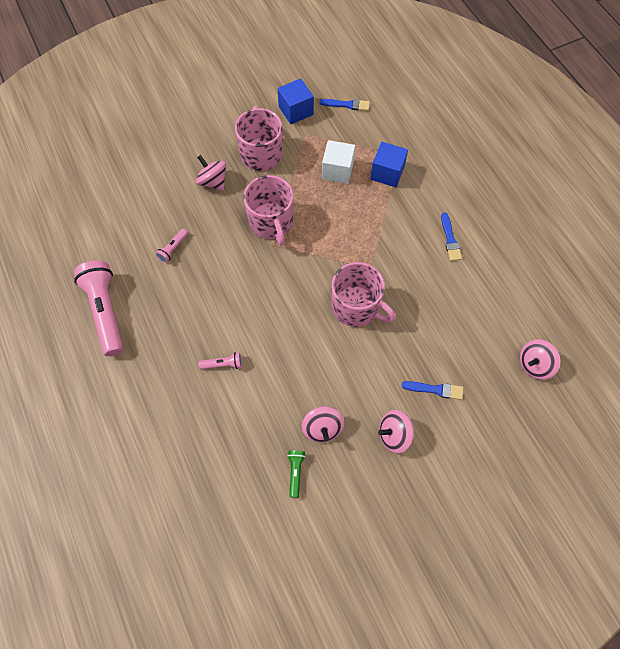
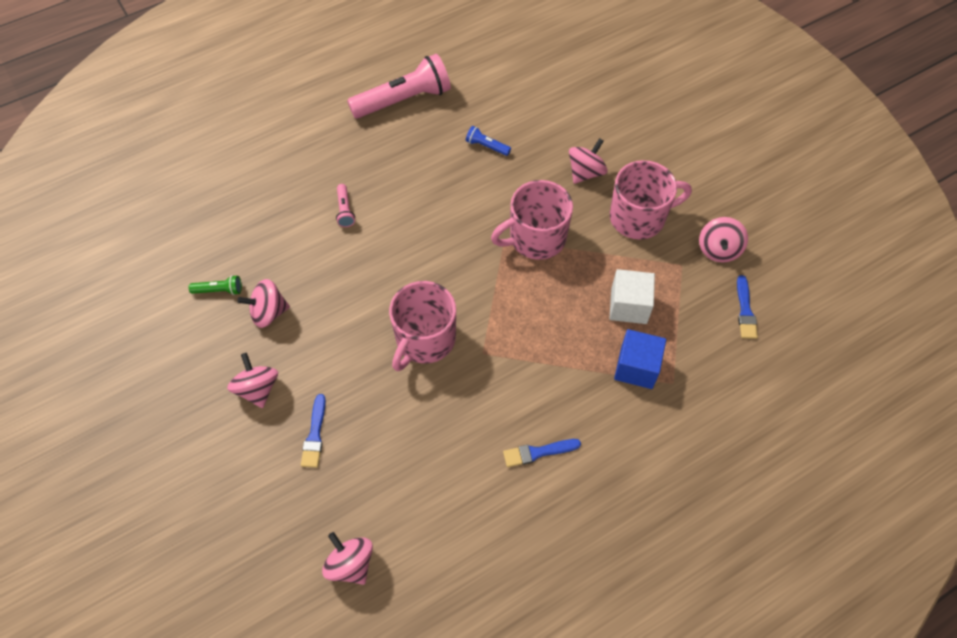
camera: 85 degrees right, 5 degrees down
(173, 249) = (486, 146): pink flashlight -> blue flashlight
(296, 110) = (718, 250): blue cube -> pink spinning top

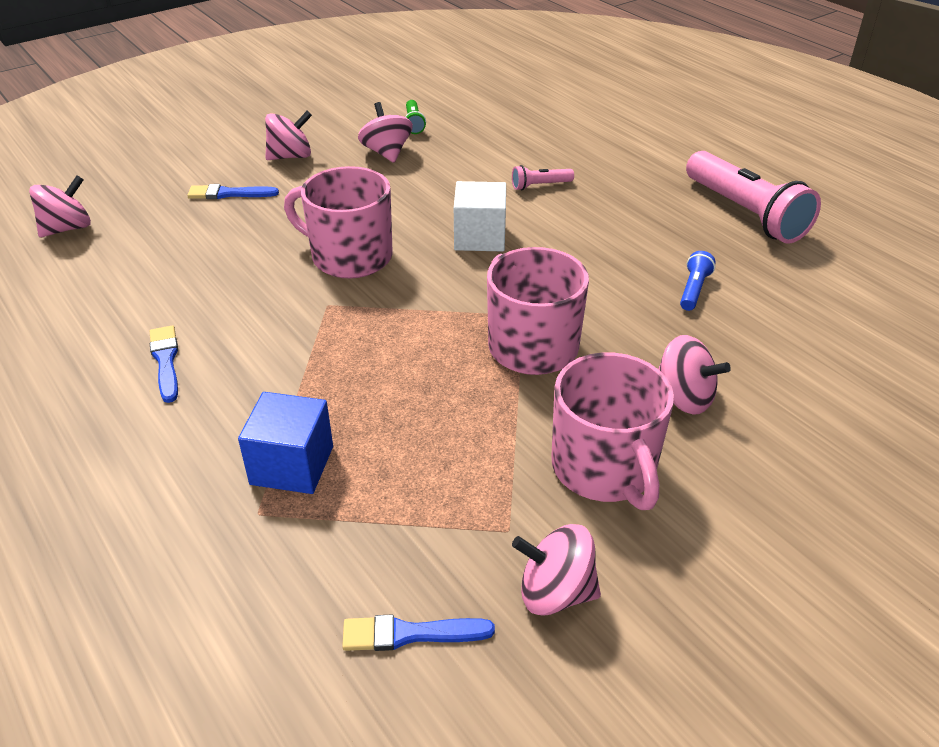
camera: 85 degrees right, 20 degrees down
(629, 306) = (412, 455): white cube -> white cube (480, 237)

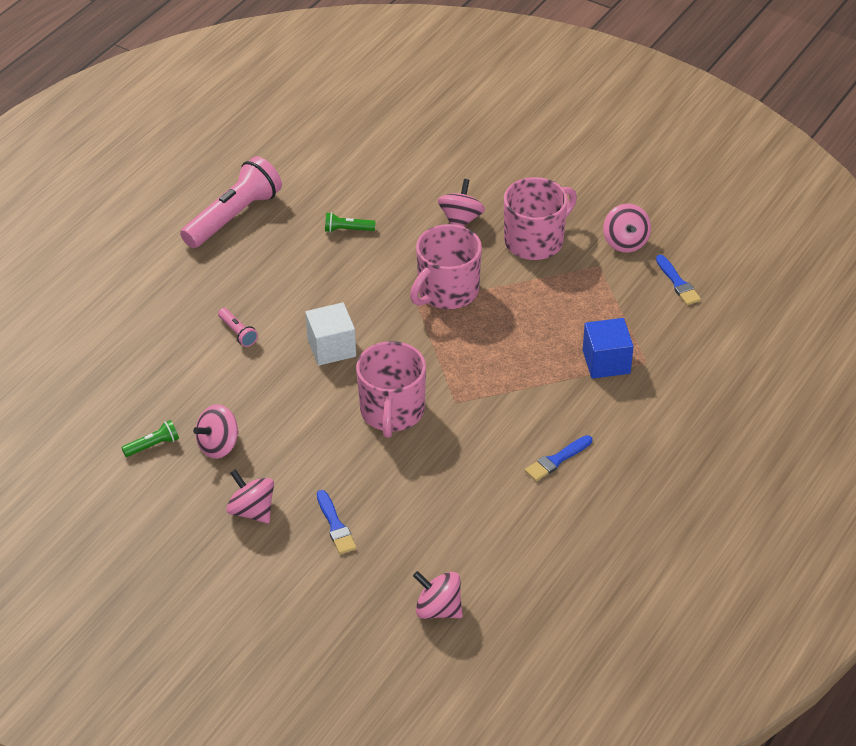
camera: 110 degrees left, 5 degrees up
(693, 290) = (347, 230): blue flashlight -> green flashlight

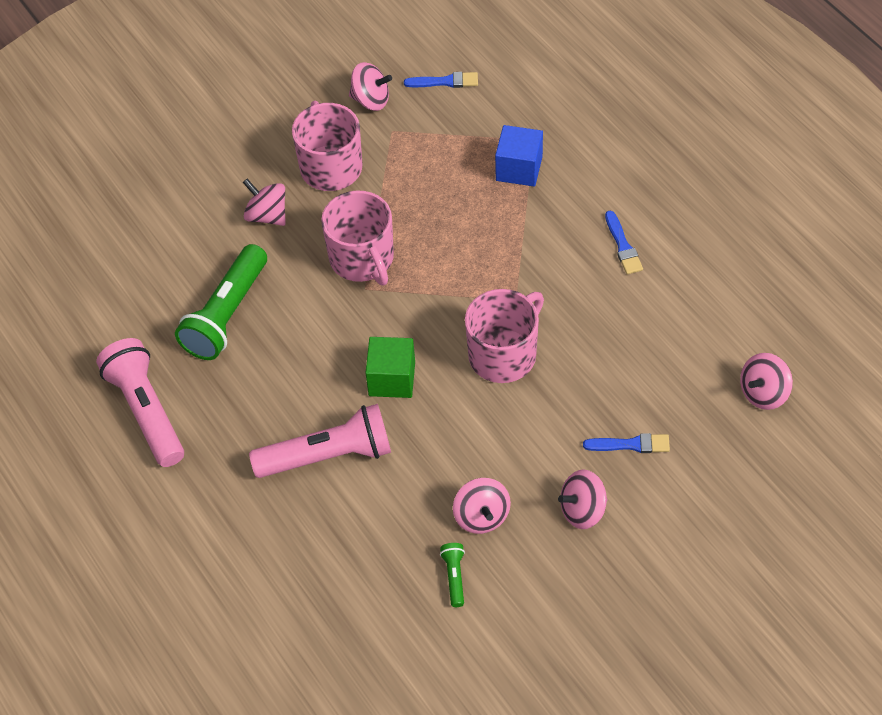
camera: 65 degrees left, 10 degrees up
(238, 333) = (328, 456): pink flashlight -> pink flashlight, size x2.29
(331, 347) = (392, 379): white cube -> green cube
(347, 230) = (227, 314): green flashlight -> green flashlight, size x2.29
(392, 412) = (504, 354): pink mug -> pink mug turned 75 degrees counterclockwise

